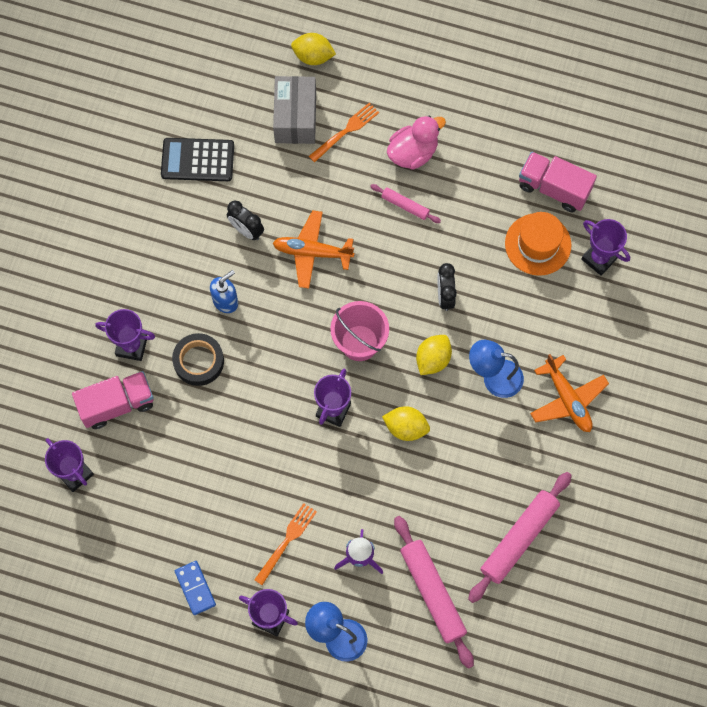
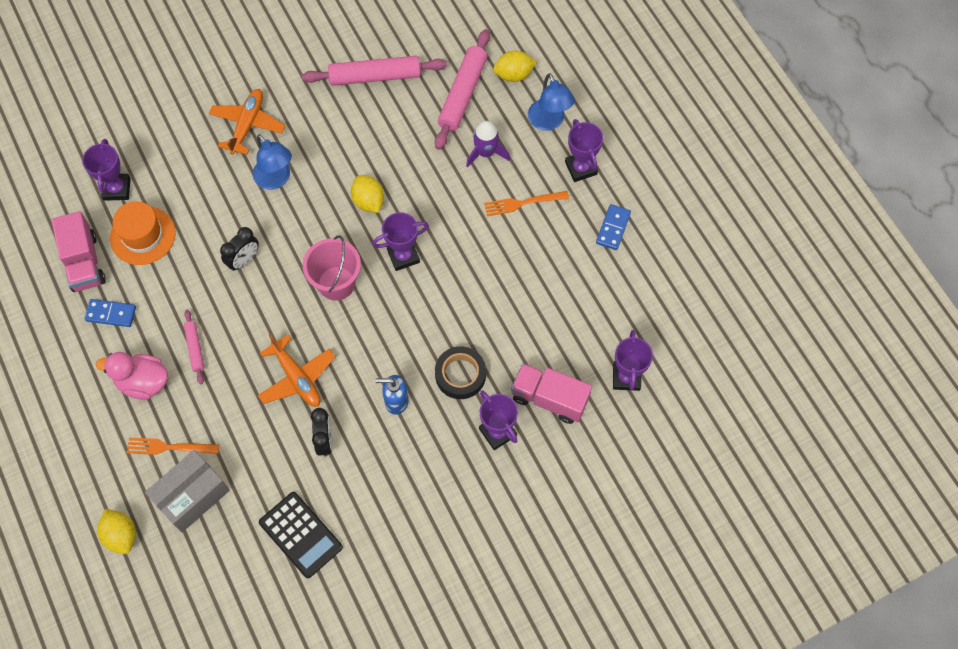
camera: 135 degrees left, 5 degrees down
(433, 359) = (301, 227): yellow lemon -> yellow lemon (514, 75)
(490, 173) = (111, 314): none -> blue domino

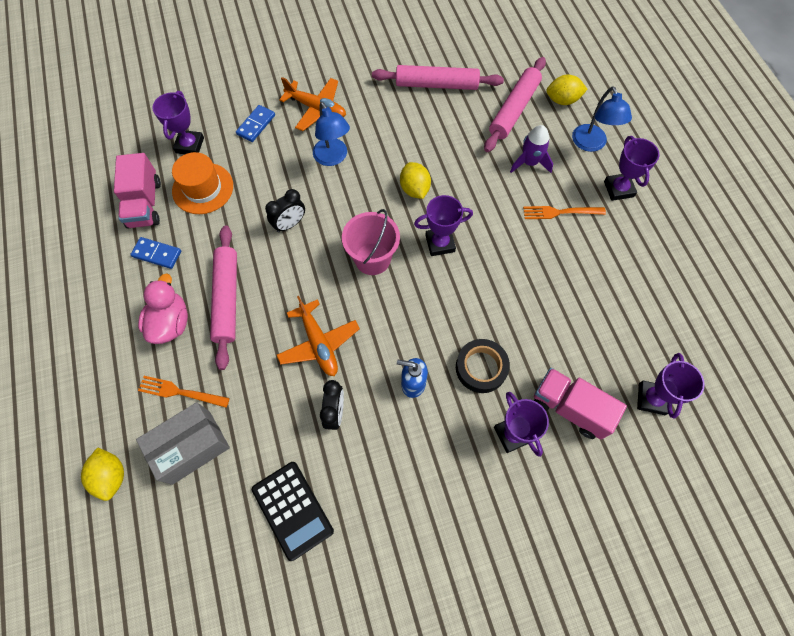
camera: 10 degrees right, 0 degrees up
(143, 382) = (171, 323): pink duck -> pink duck turned 75 degrees clockwise
(195, 348) = (227, 299): pink rolling pin -> pink rolling pin, size x1.94
(247, 125) = (316, 109): orange plane -> orange plane turned 90 degrees clockwise
(613, 228) = (646, 248): blue domino -> blue domino (256, 125)

